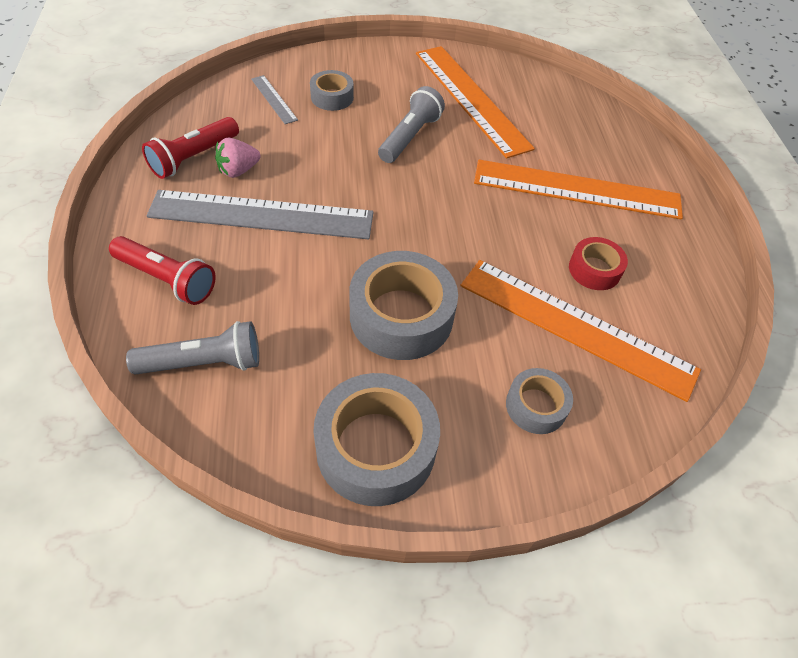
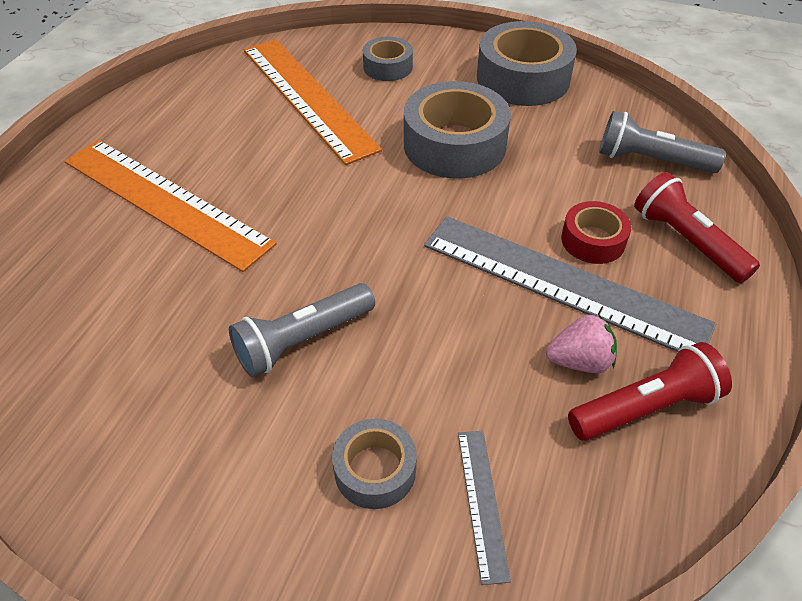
camera: 150 degrees left, 5 degrees down
(471, 99) = (148, 383): orange ruler -> none
(594, 270) = (242, 128): red tape -> red tape (593, 240)

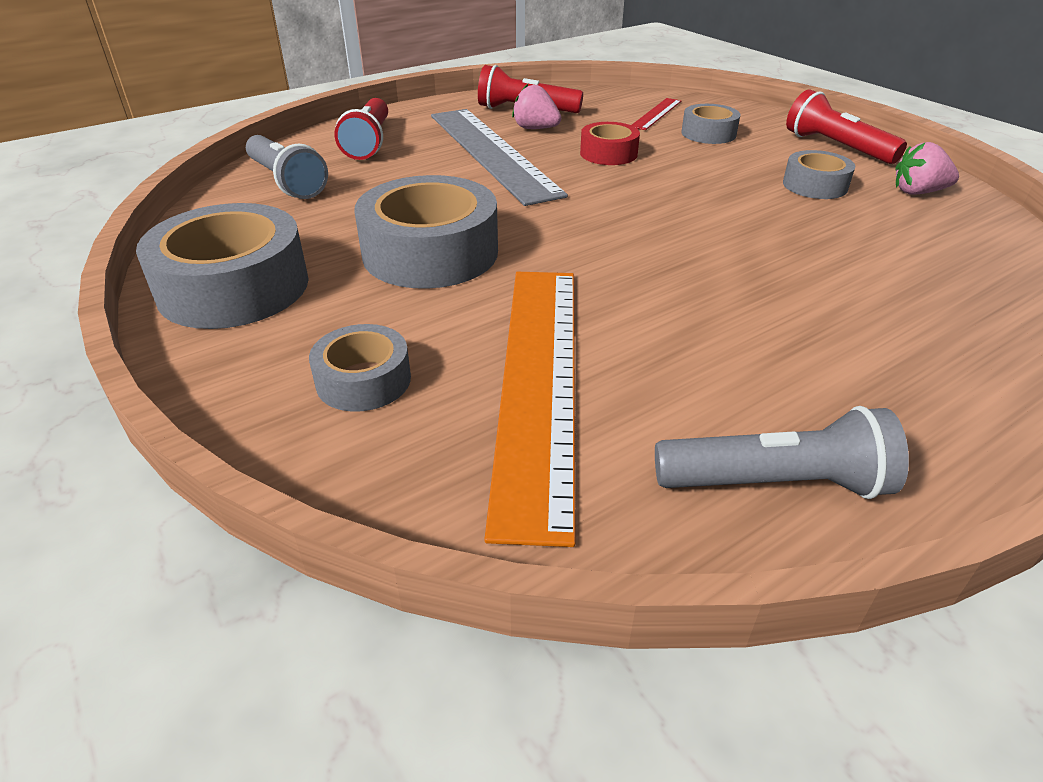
camera: 145 degrees left, 10 degrees down
(81, 434) = (918, 192): none -> pink strawberry
(164, 202) = (825, 316): orange ruler -> none
(190, 523) = (836, 147): none -> red flashlight
(201, 389) = (815, 185): none -> grey tape
(302, 340) = (720, 184): grey flashlight -> grey flashlight (775, 483)
(482, 502) = (656, 114): grey ruler -> red ruler
(593, 240) = (431, 161): red tape -> red tape (608, 153)

